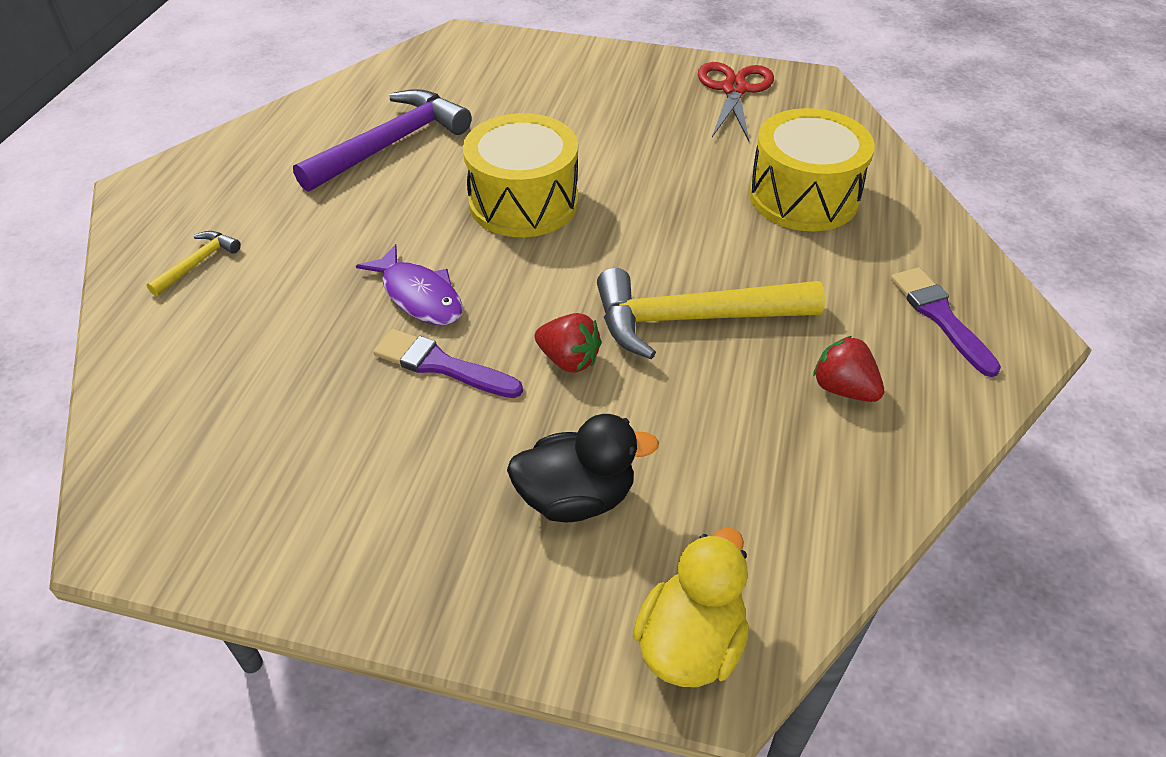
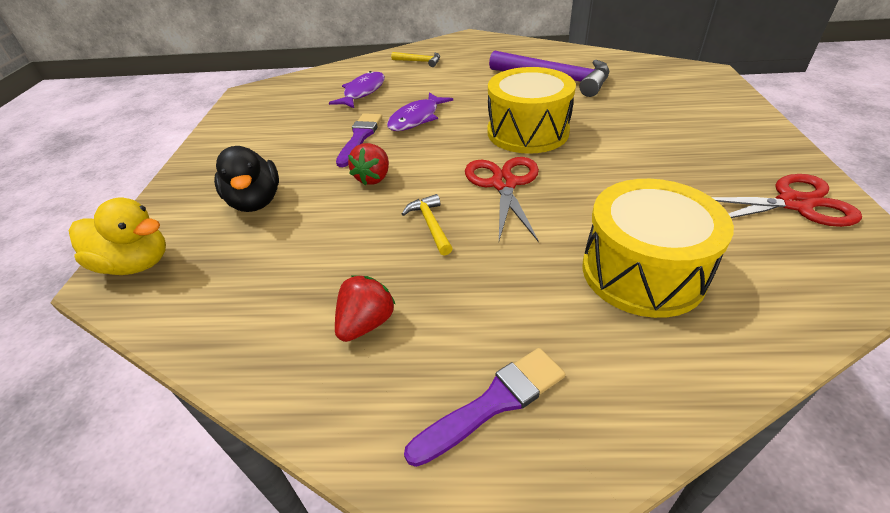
camera: 80 degrees right, 5 degrees down
(271, 349) = (362, 92): none -> purple fish
(633, 246) = (504, 184): none -> red scissors
(693, 319) = (430, 225): yellow hammer -> yellow hammer, size x0.46

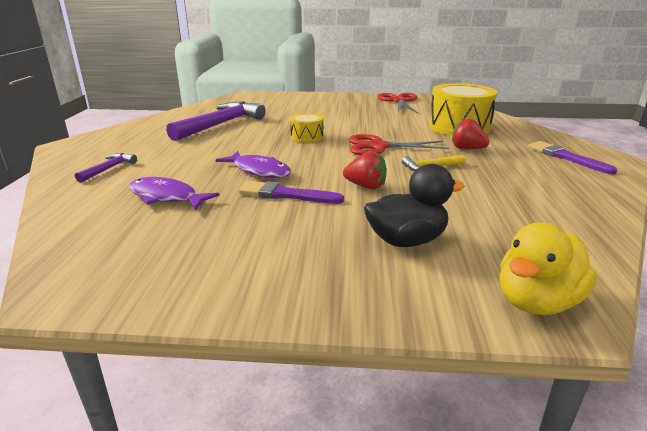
camera: 90 degrees left, 15 degrees down
(136, 264) = (536, 302): yellow duck -> yellow duck turned 150 degrees counterclockwise
(366, 323) = (537, 184): red strawberry -> red strawberry (467, 149)
(419, 61) = (108, 169): yellow hammer -> purple hammer
(527, 132) = (307, 137): yellow drum -> yellow drum, size x0.51

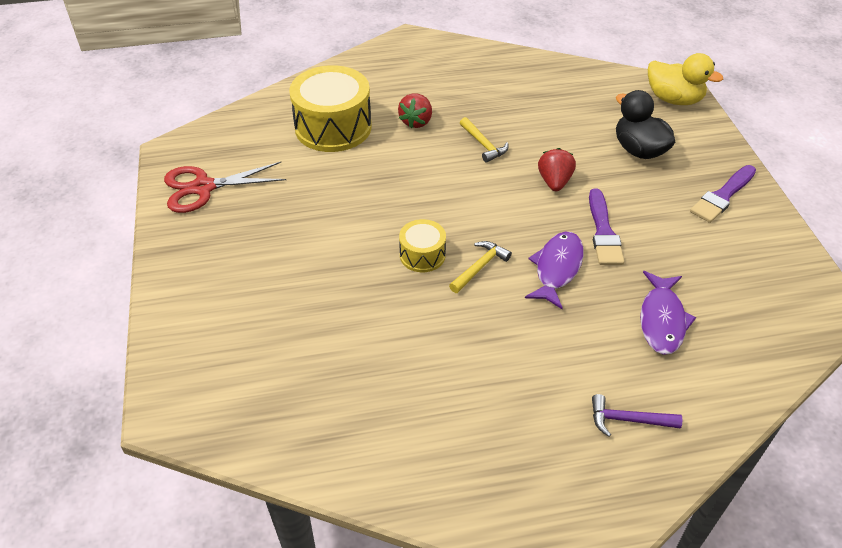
camera: 105 degrees left, 20 degrees up
(220, 124) = (395, 374): purple hammer -> none
(282, 149) = (480, 267): none -> yellow hammer
(378, 146) = (435, 186): red scissors -> none
(566, 157) = (416, 64): purple brush -> purple brush (722, 196)

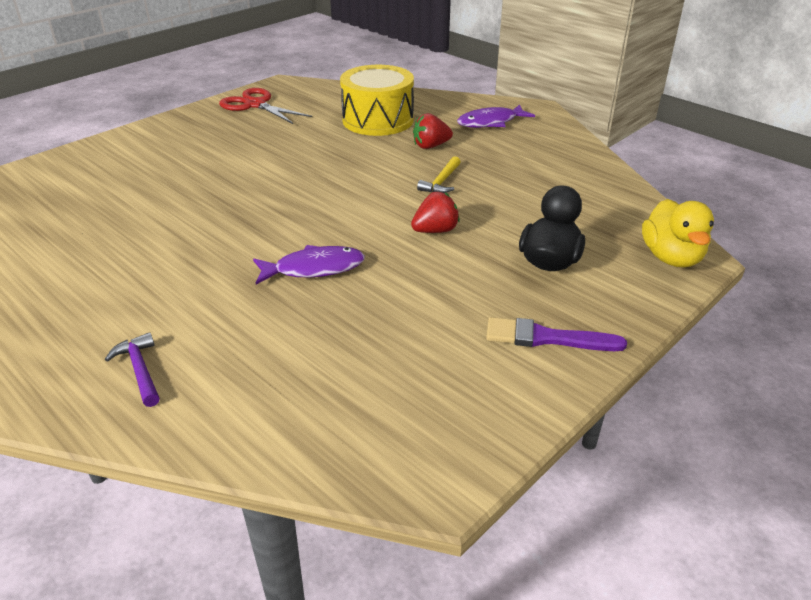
camera: 55 degrees right, 10 degrees down
(422, 255) = (266, 202): yellow drum -> none
(480, 267) = (277, 231): yellow hammer -> none
(603, 232) = (394, 278): purple brush -> none
(662, 320) = (298, 352): purple fish -> purple fish (490, 122)

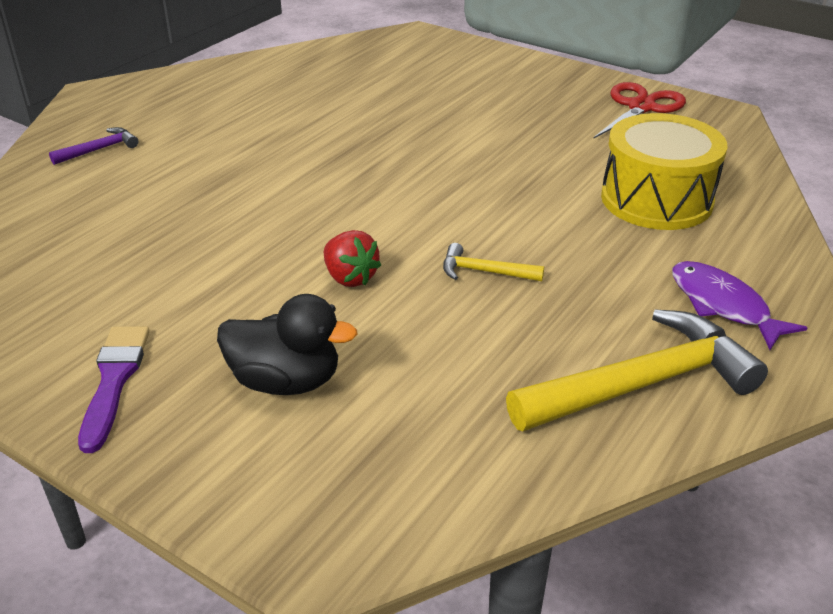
camera: 80 degrees right, 0 degrees up
(314, 268) = (255, 205): purple fish -> none
(430, 146) = (595, 253): red strawberry -> none
(555, 153) = (642, 384): none -> yellow hammer
(671, 257) = (311, 522): yellow duck -> none

